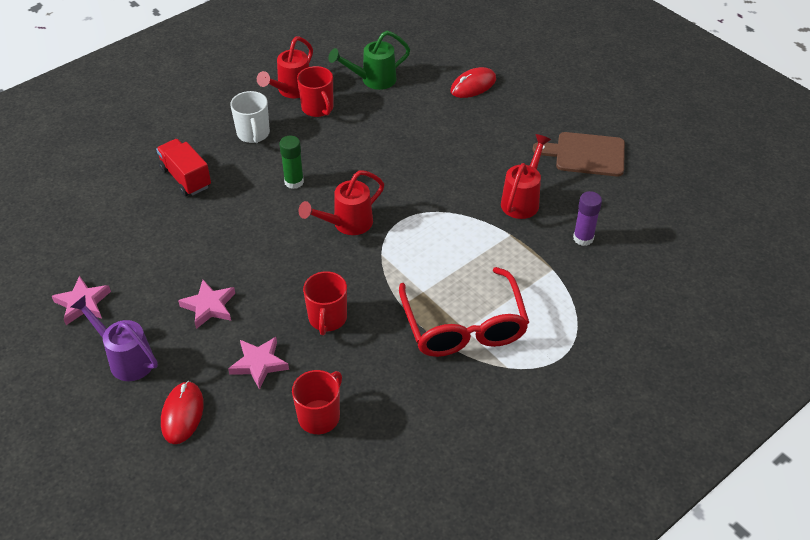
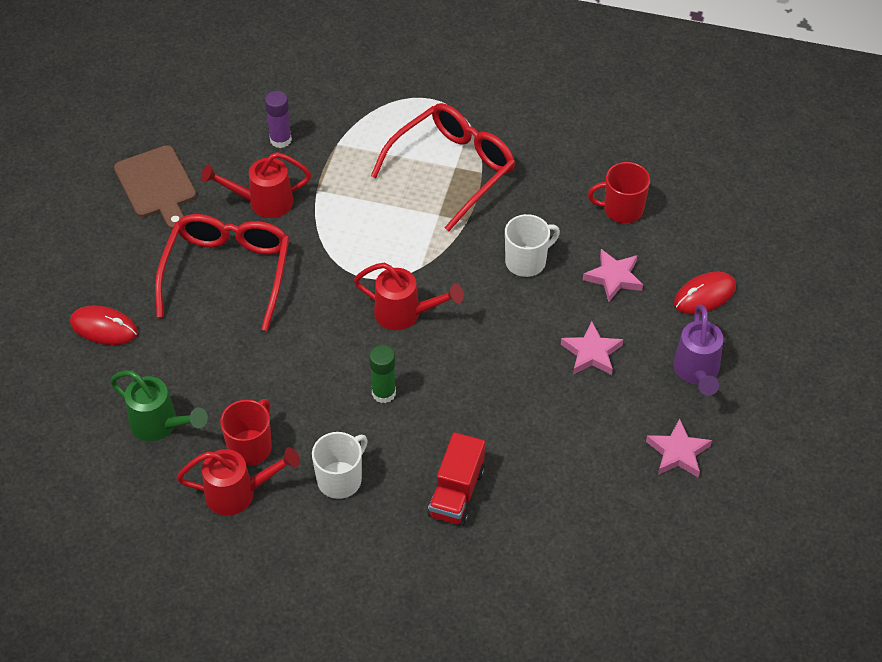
camera: 125 degrees left, 5 degrees up
(327, 318) = (526, 261): red mug -> white mug
(469, 155) = (227, 273): none -> red glasses

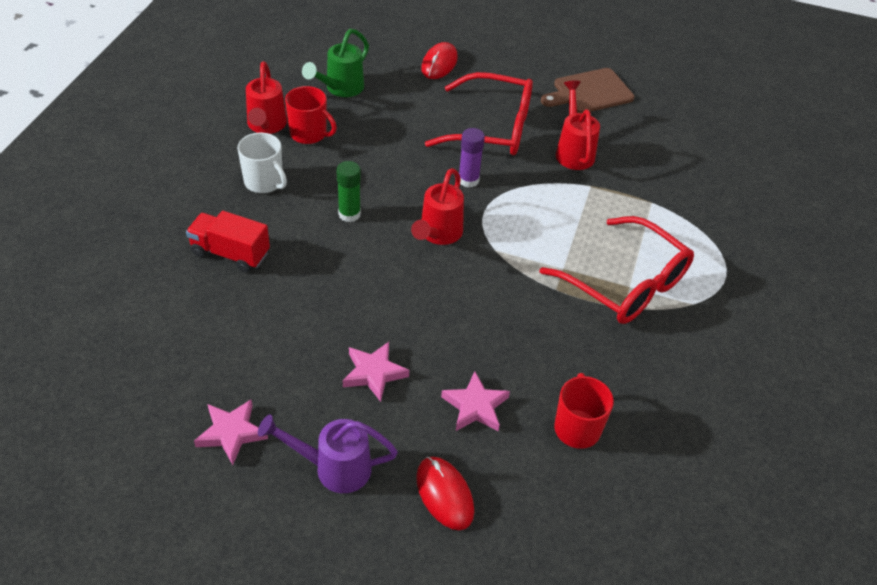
camera: 90 degrees right, 5 degrees down
(280, 140) = (651, 165): purple glue stick -> purple glue stick (468, 180)
(526, 261) = (500, 332): white mug -> none

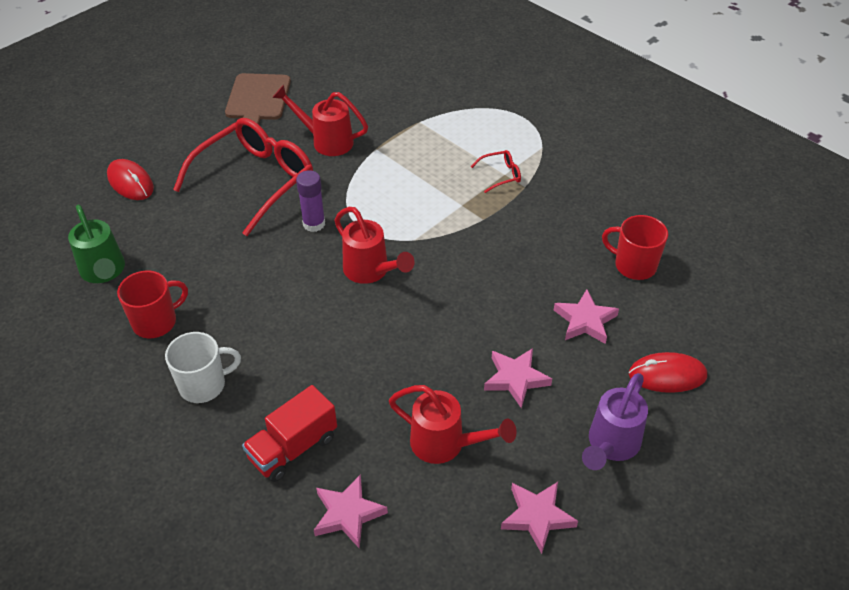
camera: 60 degrees left, 0 degrees up
(184, 307) = (348, 514): none -> pink star
(266, 126) = (114, 356): red watering can -> red watering can (446, 444)
(349, 214) = (300, 328): green glue stick -> none
(626, 284) = (501, 175): red glasses -> red glasses, size x0.40

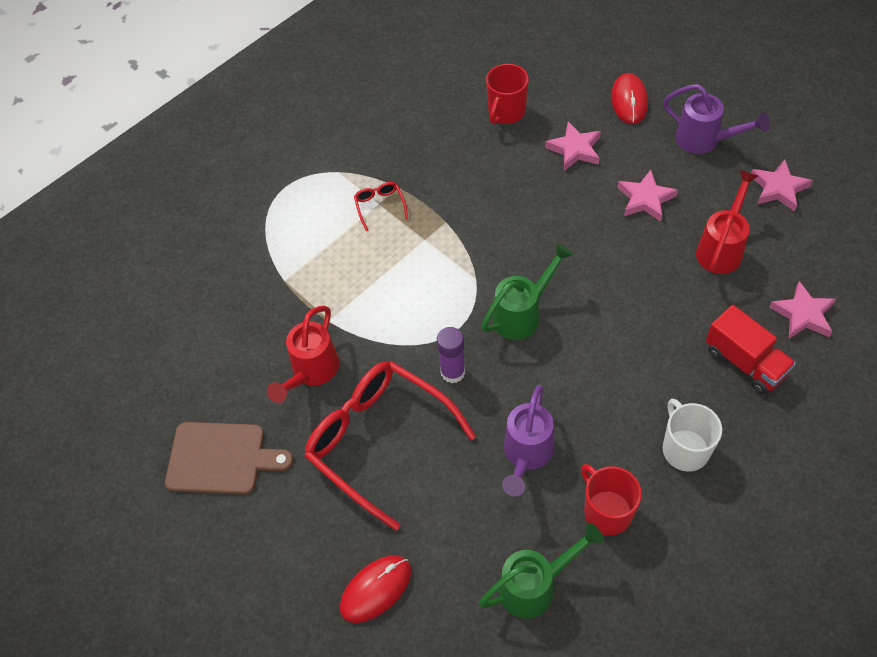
camera: 85 degrees left, 10 degrees up
(222, 270) = (526, 455): none -> purple watering can
(371, 272) = (523, 314): red watering can -> green watering can

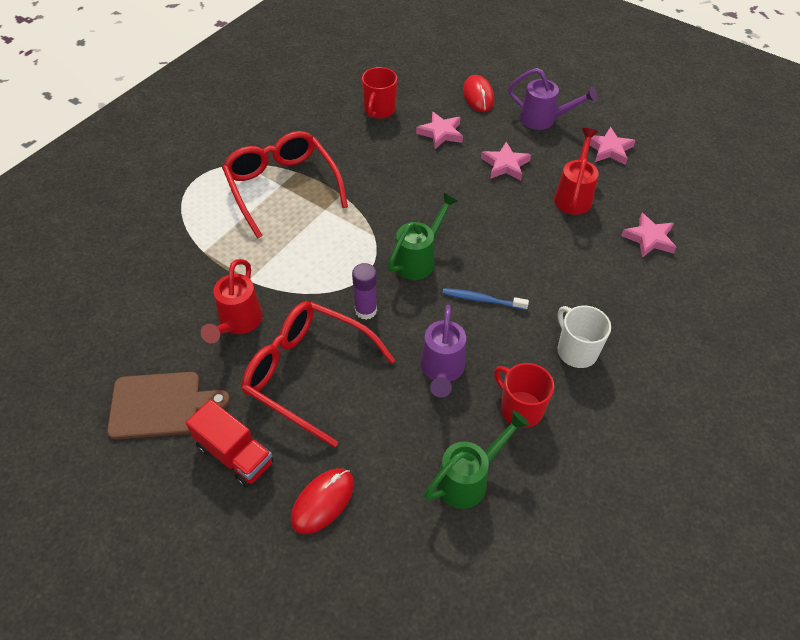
camera: 15 degrees left, 5 degrees down
(380, 206) = (282, 187): red glasses -> red glasses, size x2.50
(587, 373) = (482, 300): none -> blue toothbrush
(745, 362) = (611, 278): red truck -> red truck (235, 455)

